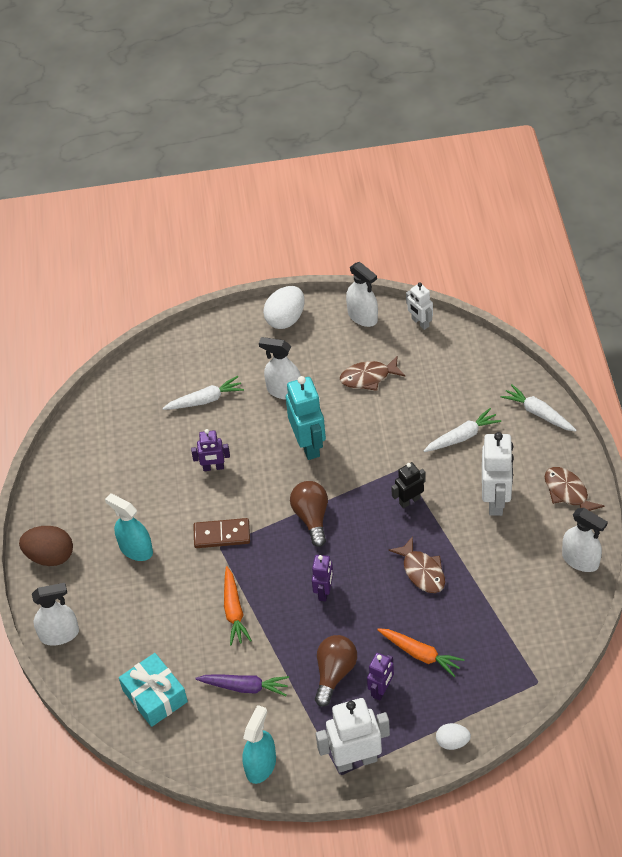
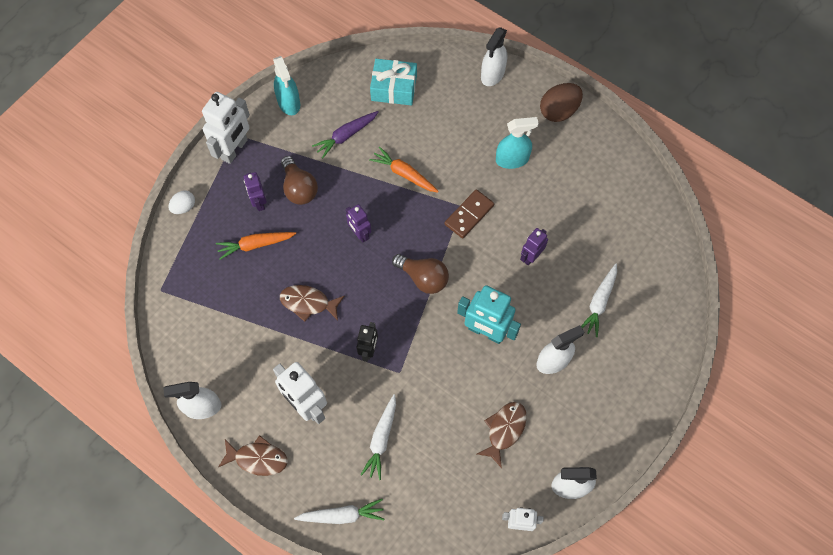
camera: 130 degrees right, 15 degrees up
(285, 319) = (625, 427): white egg -> none

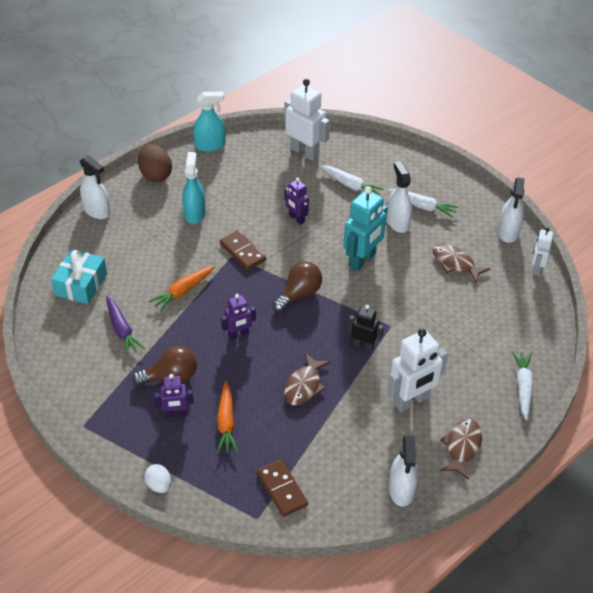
camera: 80 degrees left, 20 degrees down
(191, 304) = (282, 489): none -> brown domino
(234, 149) = (102, 429): white robot -> white robot (304, 152)
(289, 102) = (61, 373): turquoise spray bottle -> turquoise spray bottle (210, 145)
(381, 439) = (453, 348): white carrot -> white carrot (422, 206)

